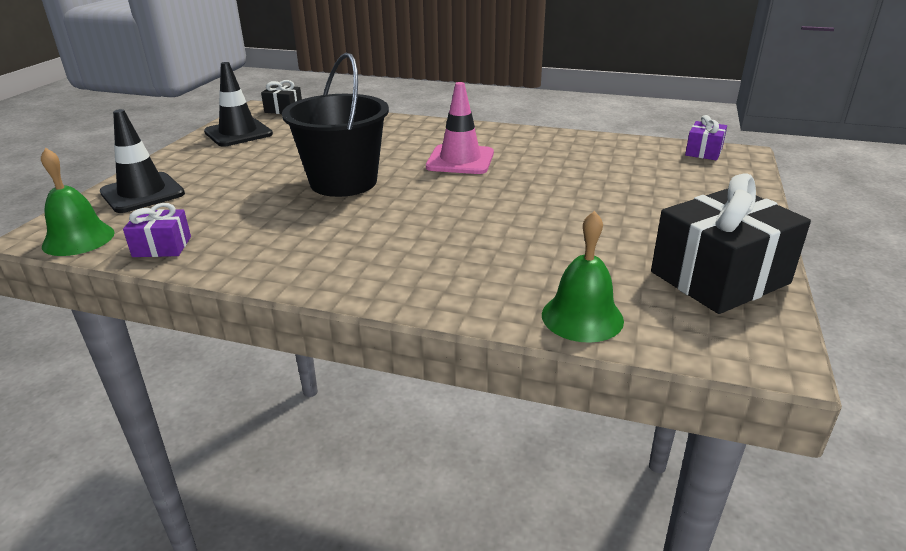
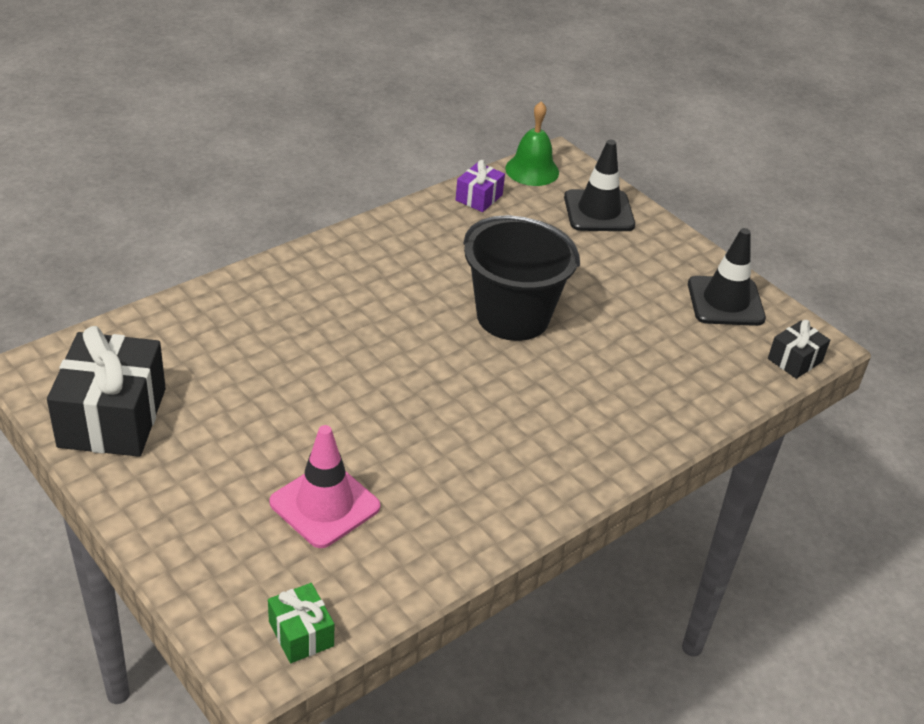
camera: 120 degrees right, 10 degrees up
(460, 160) = (491, 414): pink traffic cone -> pink traffic cone (325, 505)
(582, 317) = (167, 321): green bell -> none
(703, 152) = (301, 634): purple gift -> green gift

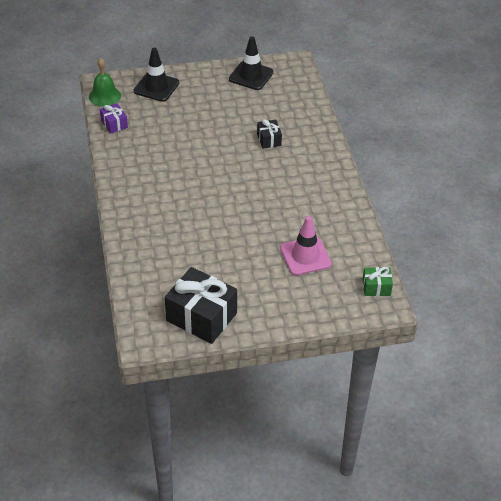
camera: 60 degrees left, 5 degrees up
(513, 316) = (216, 148): black bucket -> none
(795, 360) = (301, 73): black gift -> black gift (269, 140)

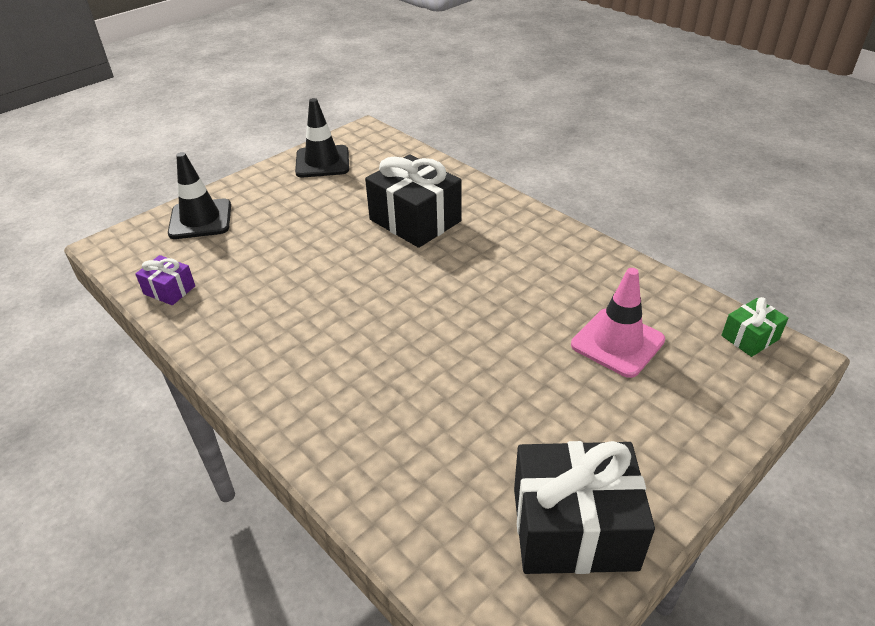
camera: 30 degrees left, 5 degrees down
(104, 96) = (126, 259): green bell -> none
(269, 140) = (415, 220): black gift -> black gift, size x2.03

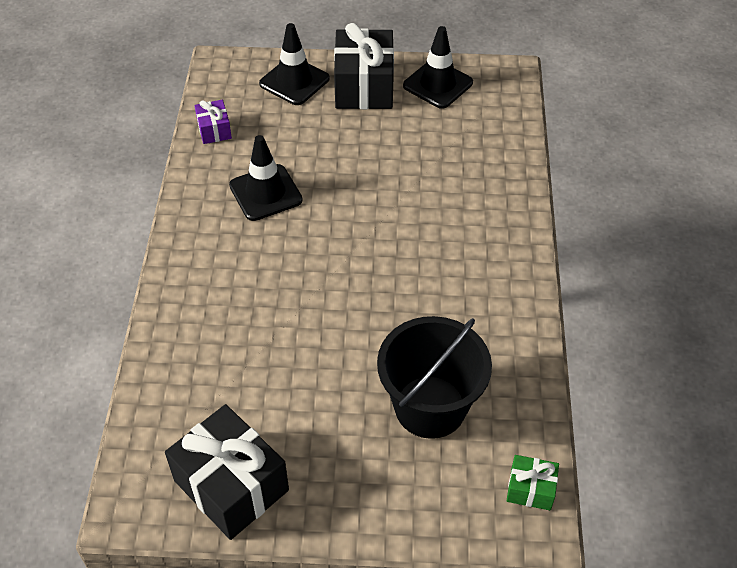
camera: 45 degrees right, 10 degrees up
(282, 302) = (265, 193): none -> black traffic cone
(415, 220) = (433, 192): black gift -> black gift (364, 86)
(617, 342) = (430, 407): pink traffic cone -> black bucket

